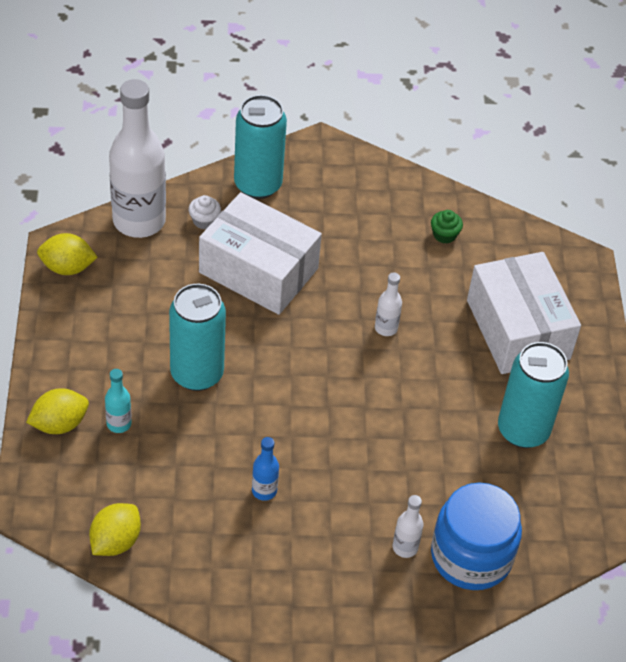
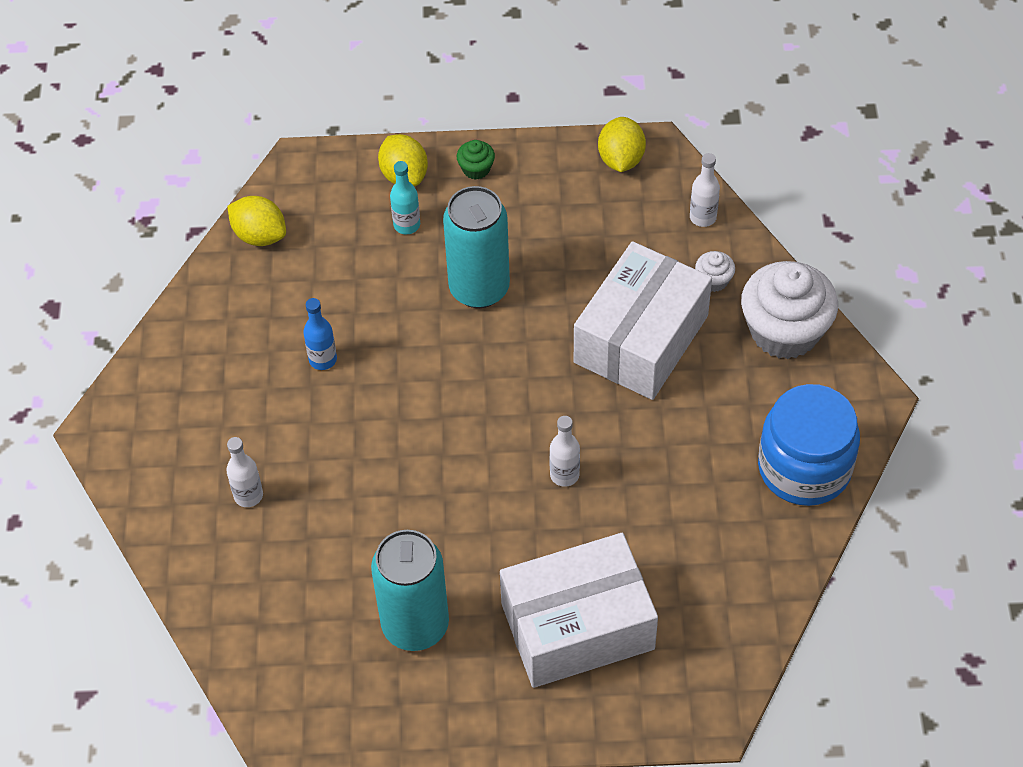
camera: 95 degrees right, 5 degrees up
(139, 221) = (703, 217): white bottle -> white bottle, size x0.43
(258, 185) = (784, 331): turquoise can -> white cupcake
(444, 235) = (732, 542): green cupcake -> green cupcake (476, 169)
(471, 556) = (235, 562): blue jar -> blue jar (804, 468)

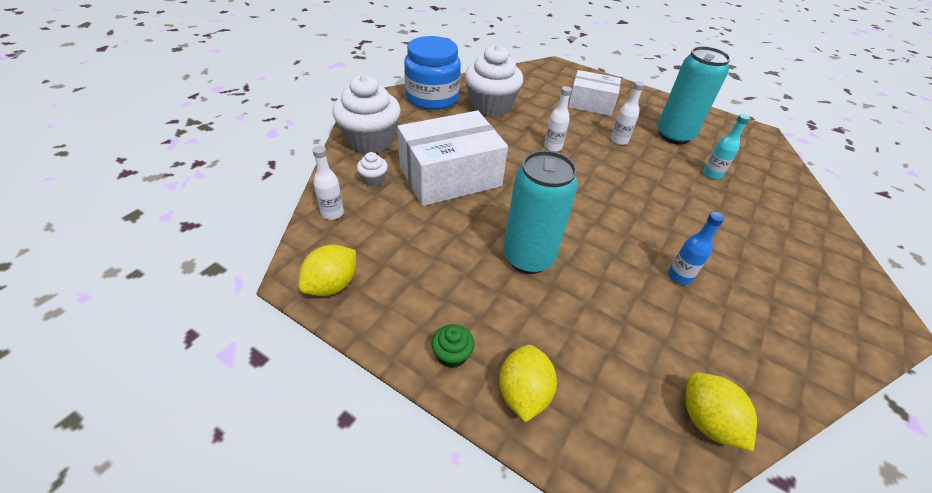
camera: 150 degrees left, 10 degrees down
(248, 495) = (763, 227): white bottle -> white bottle (619, 140)
(407, 225) = (552, 341): turquoise bottle -> turquoise bottle (712, 174)
(577, 626) = (591, 104): white box -> white box, size x0.63
(712, 509) = (490, 105): none -> white cupcake

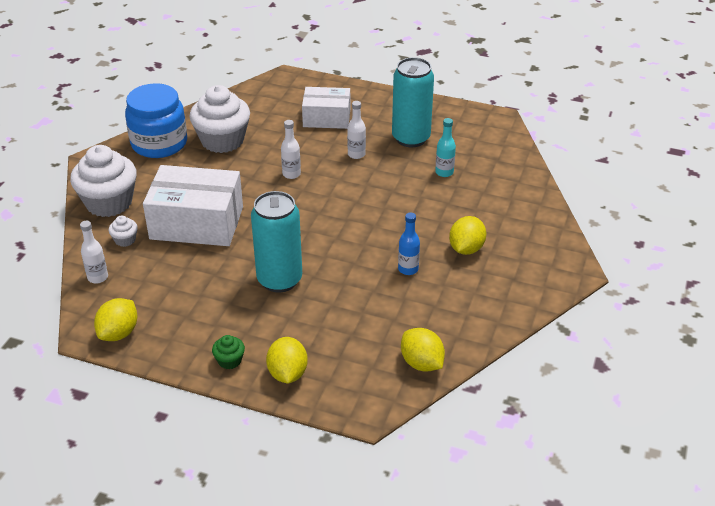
camera: 10 degrees left, 5 degrees down
(450, 176) = (197, 223): white box -> white box turned 45 degrees clockwise
(747, 265) = (466, 249): none -> yellow lemon

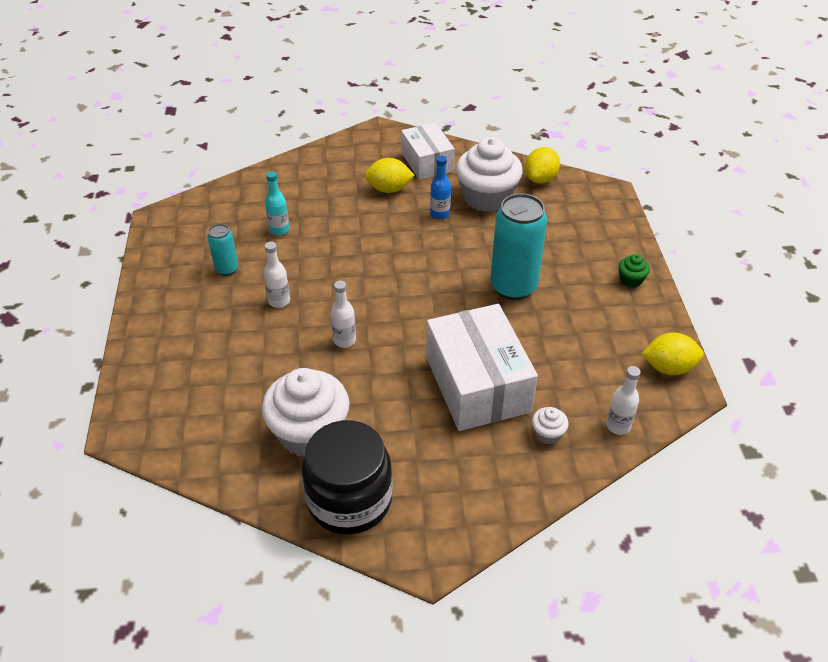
camera: 115 degrees left, 5 degrees up
(109, 202) = (498, 487): white cupcake -> white cupcake (486, 197)
(159, 143) = (349, 500): blue jar -> black jar
(287, 373) = (613, 242): yellow lemon -> none
(326, 118) = (214, 351): white box -> white box (427, 162)
(411, 138) = (227, 269): turquoise can -> turquoise can, size x0.51

